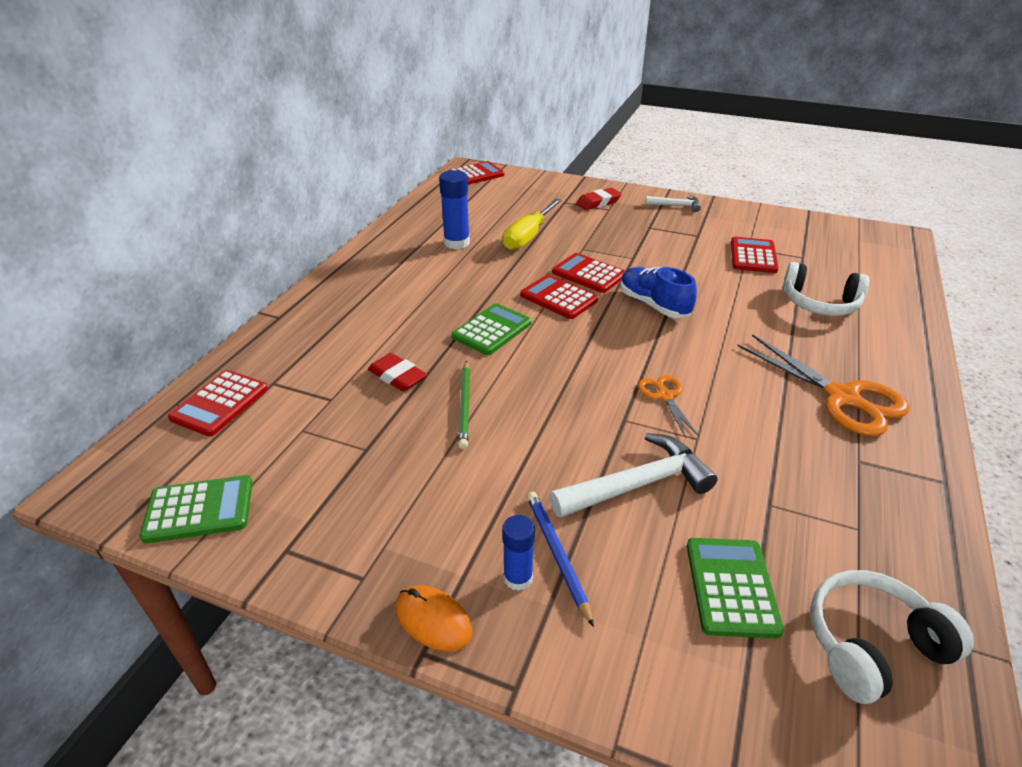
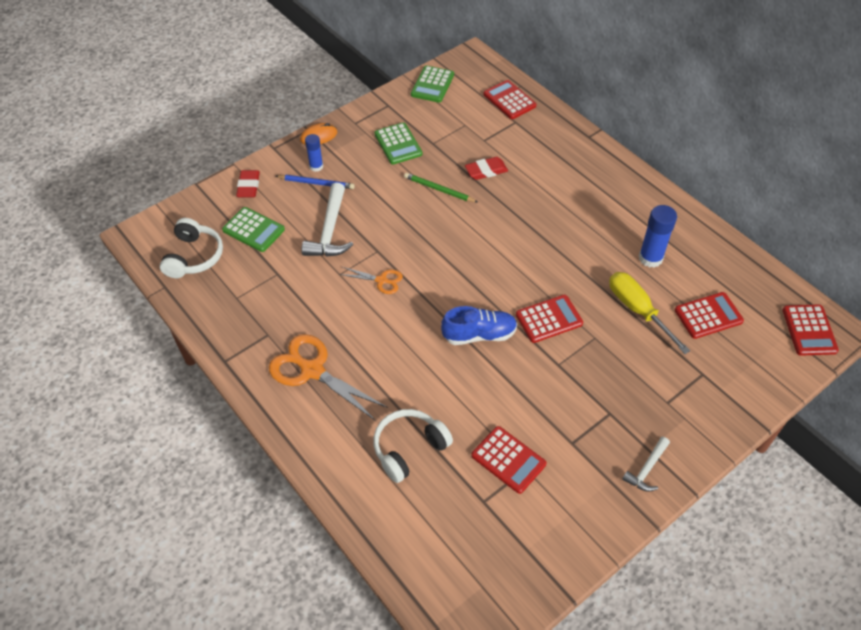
camera: 120 degrees right, 15 degrees up
(492, 330) = (507, 230): green calculator -> green calculator (398, 144)
(558, 298) = (525, 283): red calculator -> red calculator (708, 316)
(598, 202) = (687, 402): red eraser -> red eraser (248, 186)
(843, 398) = (312, 370): orange scissors -> orange scissors turned 45 degrees clockwise

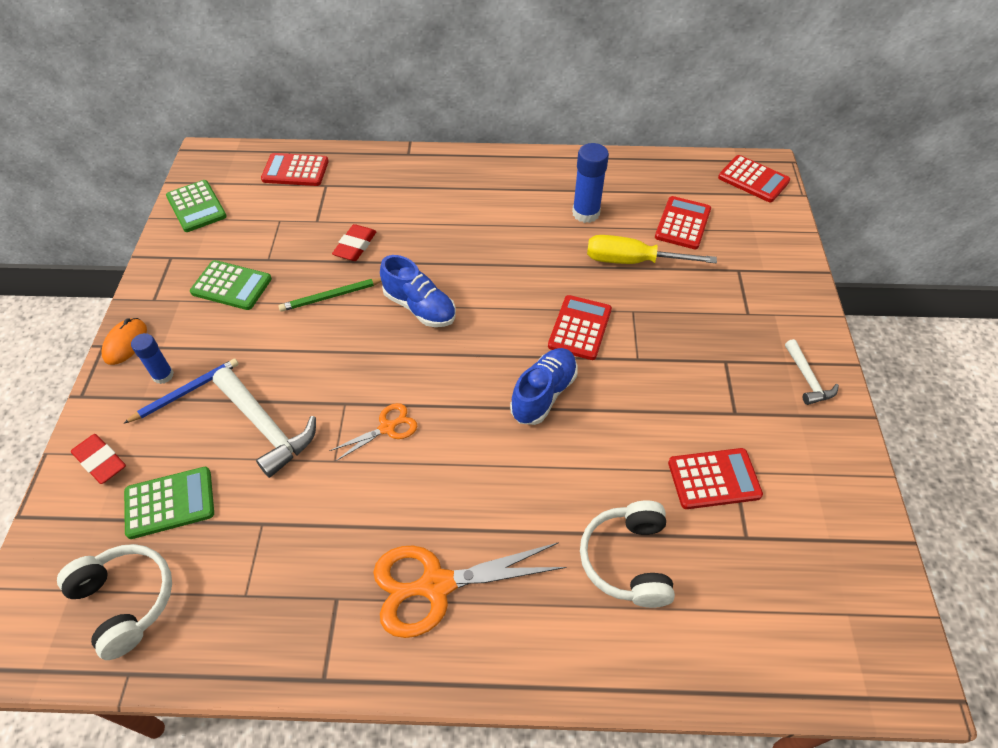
camera: 50 degrees left, 0 degrees up
(476, 233) = (419, 307): none -> blue shoe

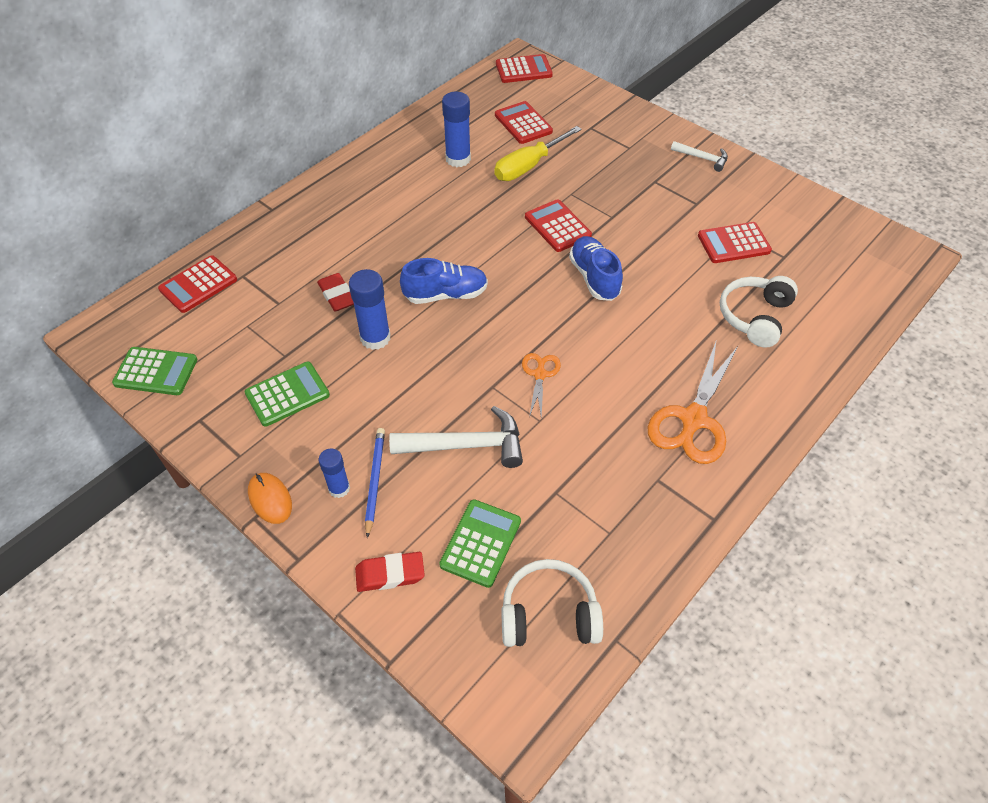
camera: 50 degrees left, 0 degrees up
(331, 296) = (375, 338): green pencil -> blue glue stick
(627, 560) = (754, 317): white headphones -> white headphones turned 75 degrees clockwise
(714, 479) = (733, 243): red calculator -> red calculator turned 135 degrees counterclockwise

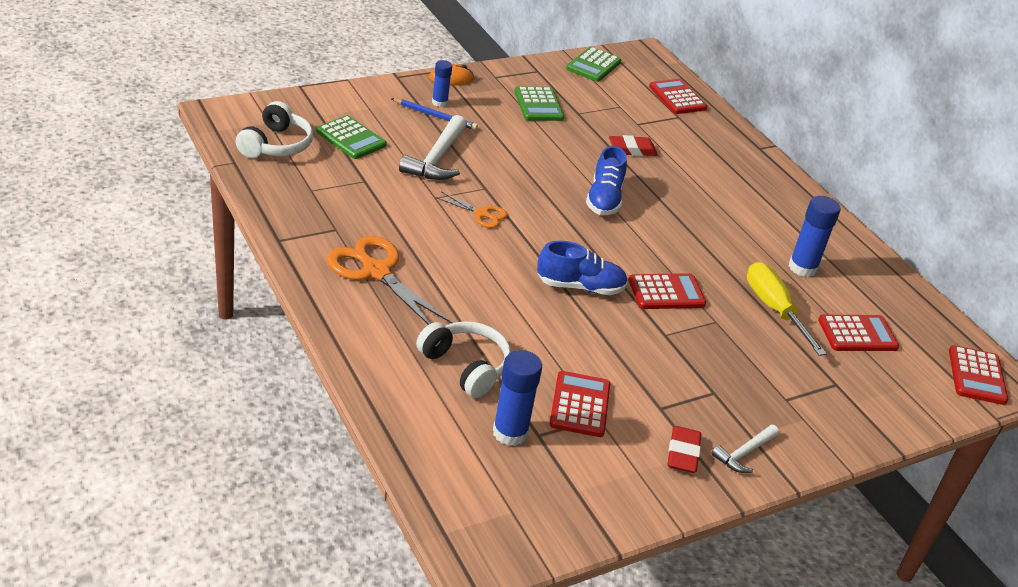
camera: 105 degrees right, 15 degrees down
(375, 338) = (573, 153): blue glue stick -> blue glue stick (510, 432)
(390, 574) = (358, 101): red eraser -> red eraser (683, 453)

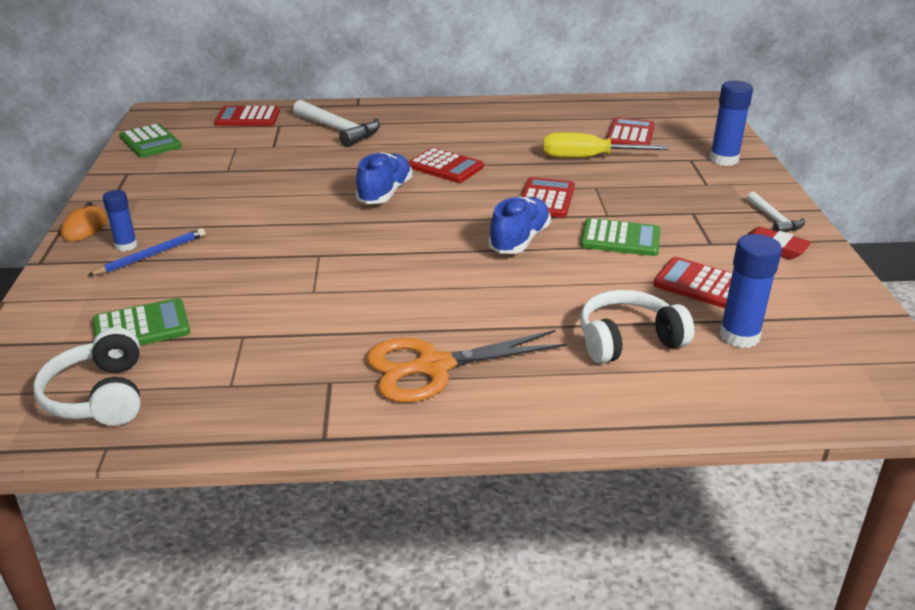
camera: 60 degrees left, 5 degrees down
(276, 145) = (99, 396): white headphones -> white headphones turned 150 degrees counterclockwise
(437, 158) = (238, 273): white hammer -> white hammer (338, 130)
(482, 214) = (365, 268): orange scissors -> none
(538, 105) = (191, 188): green calculator -> green calculator (620, 239)
(604, 199) = (385, 193): blue shoe -> blue shoe turned 105 degrees counterclockwise
(632, 150) = (314, 159): red eraser -> none
(802, 268) = (536, 132): blue glue stick -> blue glue stick (724, 159)
(976, 376) = (689, 108): red calculator -> red calculator (445, 167)

